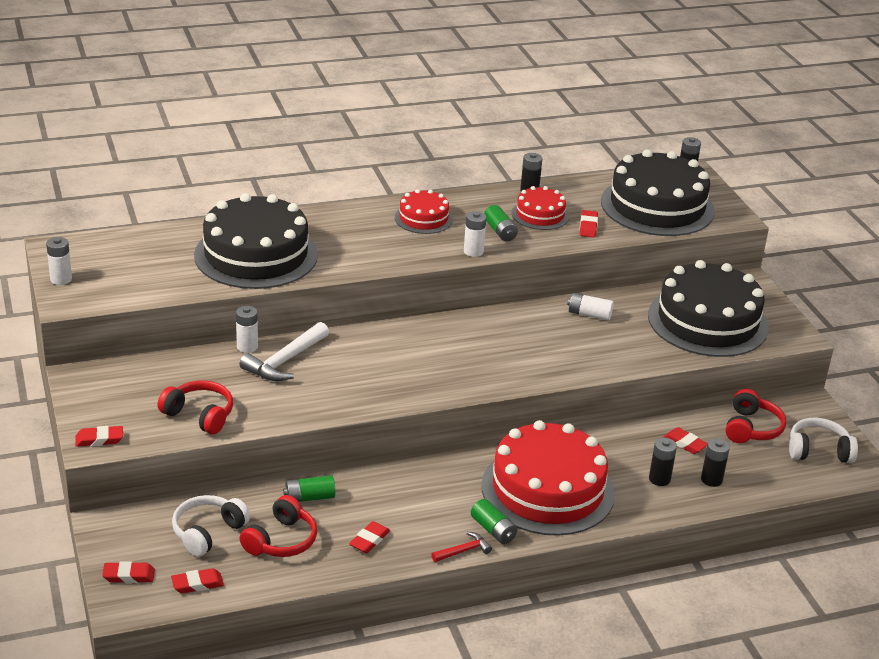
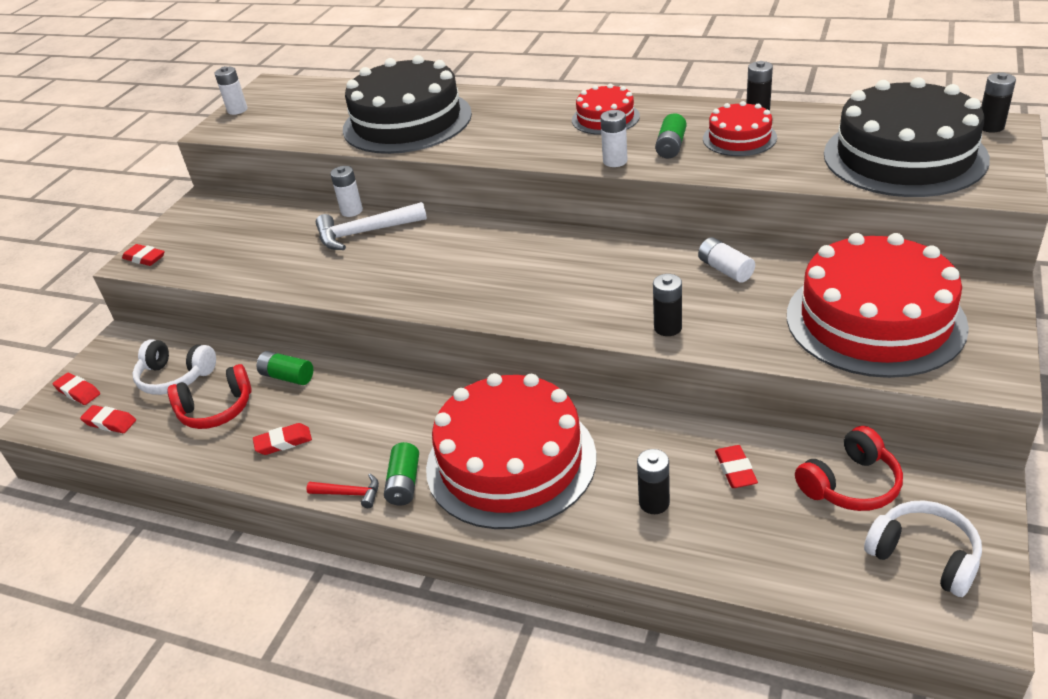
camera: 45 degrees right, 5 degrees up
(199, 415) = (237, 261): red headphones -> none
(208, 532) = (175, 377): white headphones -> white headphones turned 150 degrees counterclockwise
(588, 226) = (783, 162): red eraser -> none
(707, 321) = (874, 320): black cake -> red cake
(711, 480) = (721, 532): black battery -> black battery (668, 328)

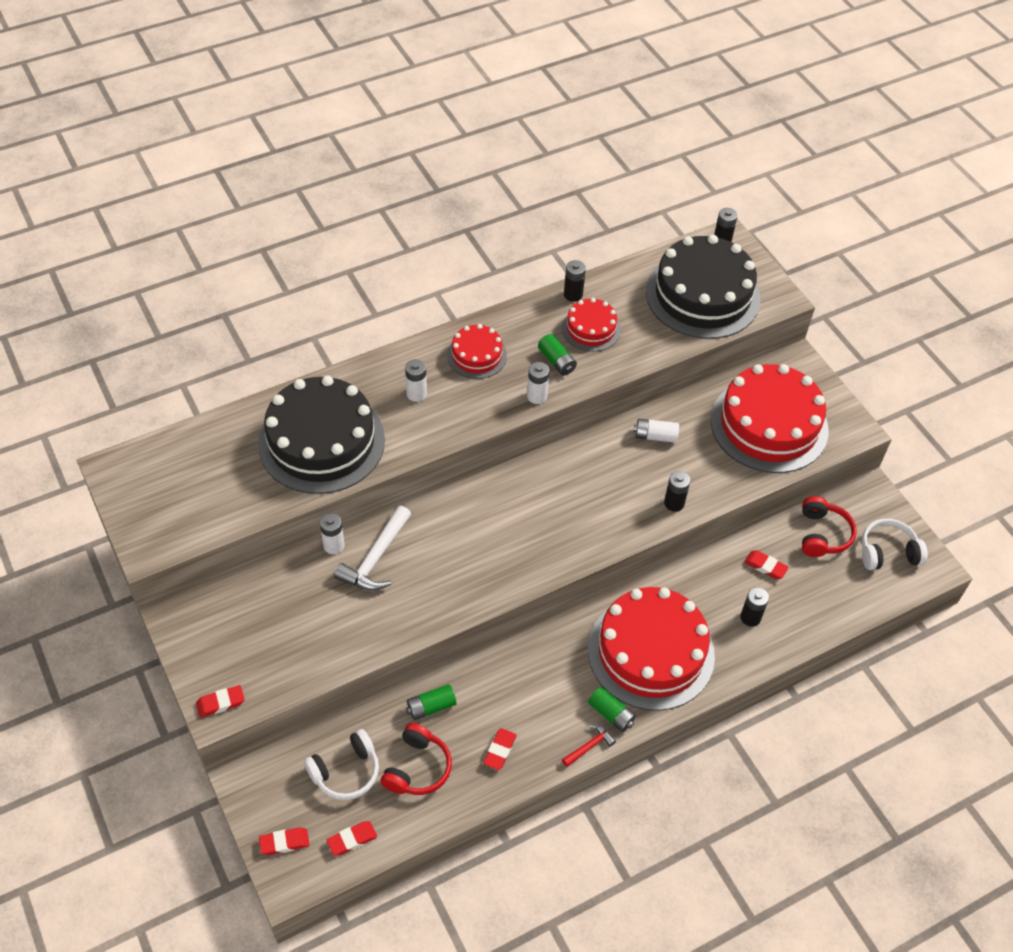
camera: 55 degrees left, 15 degrees up
(237, 110) = (132, 516): white battery -> white battery (416, 394)

